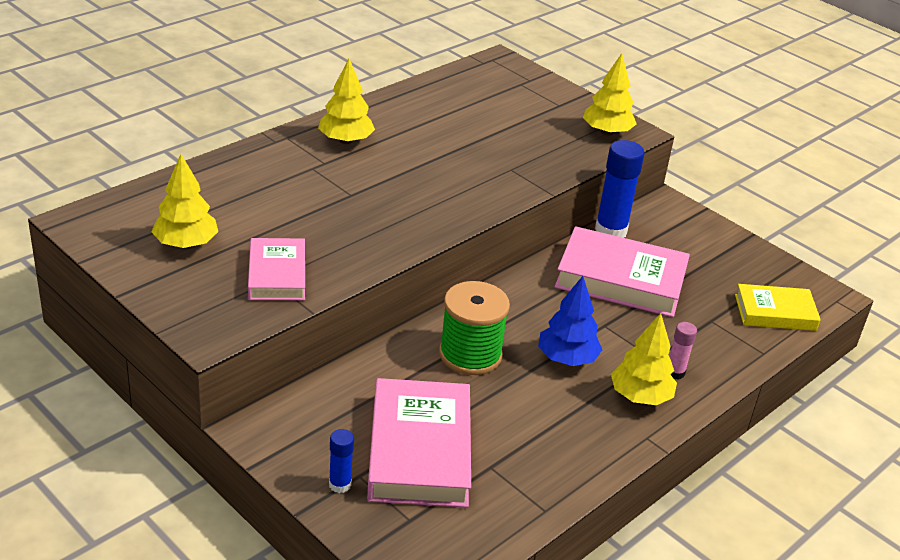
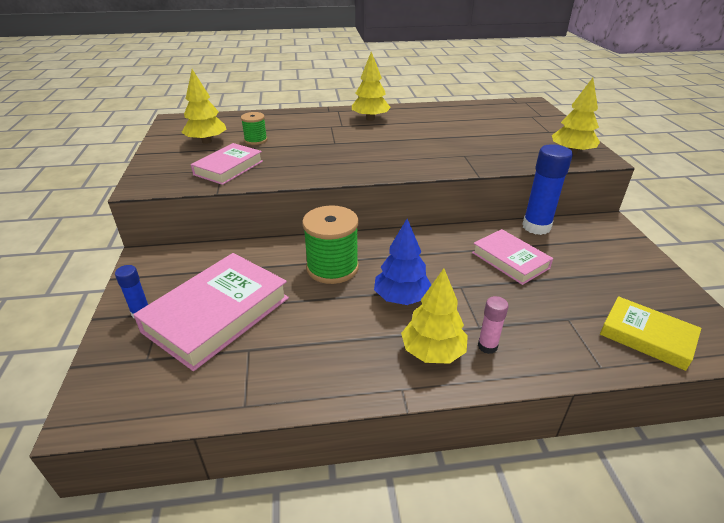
camera: 40 degrees right, 0 degrees up
(248, 221) = (255, 140): none -> green spool
(620, 280) = (510, 260): pink book -> pink book, size x0.61

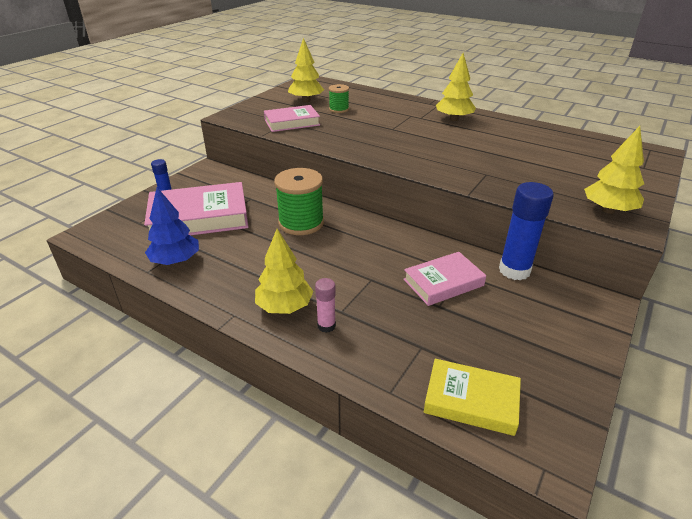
camera: 40 degrees right, 0 degrees up
(401, 298) = (316, 264): blue tree -> blue tree (176, 261)
(510, 260) = (443, 282): pink book -> pink book turned 60 degrees clockwise
(646, 336) = (471, 400): yellow book -> yellow book turned 60 degrees counterclockwise

